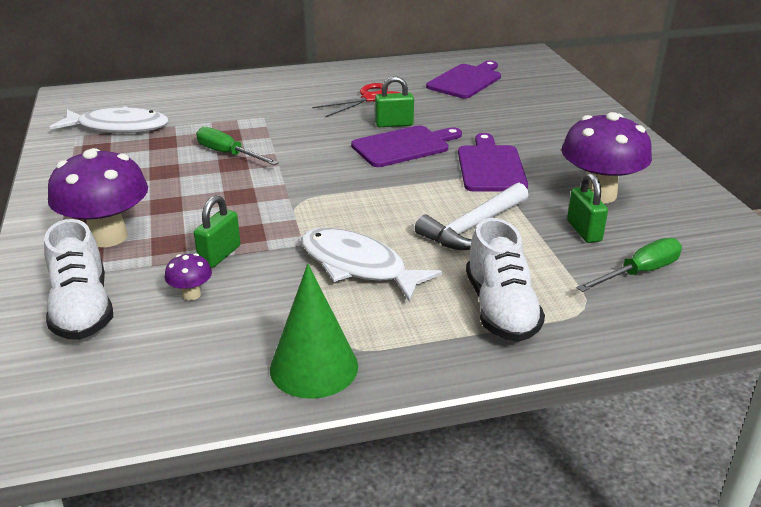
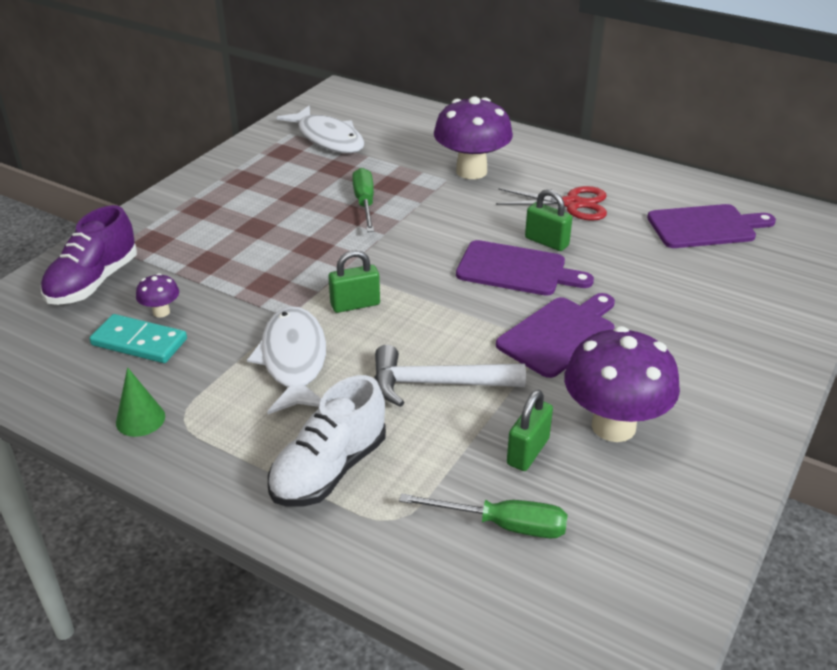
camera: 45 degrees right, 5 degrees up
(82, 309) = (93, 282): white shoe -> purple shoe
(108, 237) = (185, 234): purple mushroom -> purple mushroom (471, 171)
(212, 323) = (139, 342): none -> turquoise domino
(220, 255) = (224, 291): green padlock -> green padlock (355, 304)
(314, 367) = (140, 419): green cone -> green cone, size x0.59

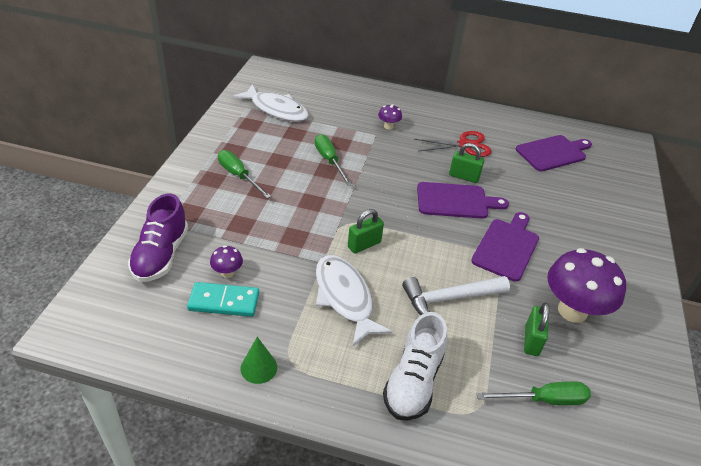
camera: 20 degrees left, 5 degrees up
(236, 208) = (238, 176): none -> green screwdriver
(471, 171) = (388, 126): purple mushroom -> purple mushroom, size x0.44

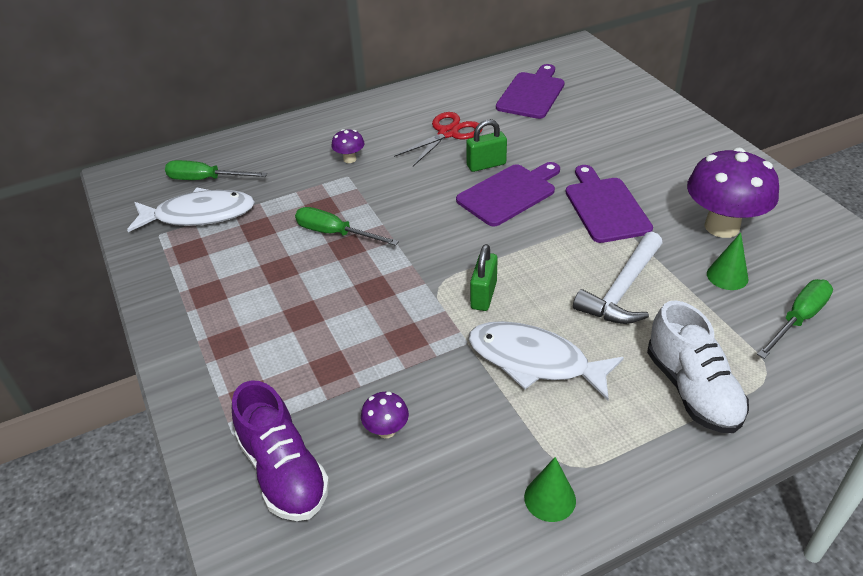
camera: 35 degrees left, 0 degrees up
(224, 301) = (424, 463): turquoise domino -> none
(238, 176) = (254, 317): green screwdriver -> green screwdriver (206, 179)
(531, 340) = (727, 276): green padlock -> green cone

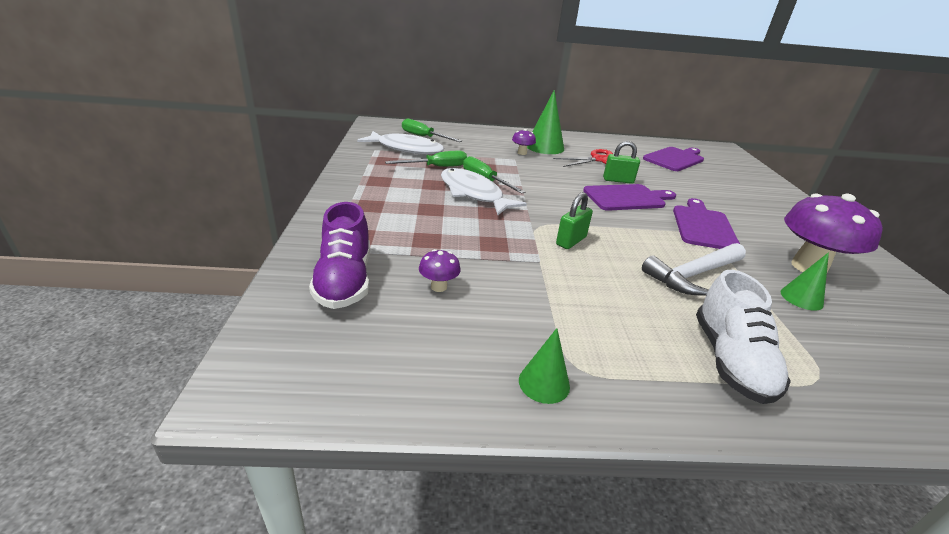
camera: 20 degrees right, 10 degrees down
(371, 135) = (544, 147): none -> green cone
(534, 361) = (588, 290): white fish -> white fish (473, 194)
(798, 319) = (870, 351): green screwdriver -> green screwdriver (437, 167)

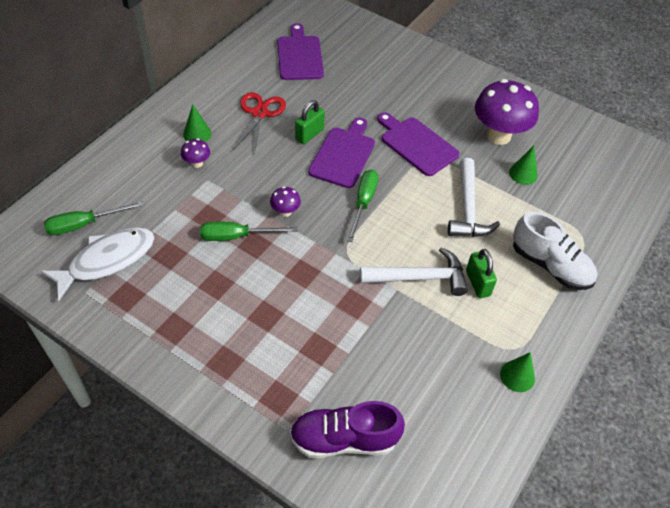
camera: 55 degrees left, 20 degrees up
(344, 281) = (344, 439): purple shoe -> purple shoe turned 150 degrees clockwise
(437, 167) = (177, 259): green screwdriver -> green screwdriver (363, 203)
(438, 287) = (389, 377): purple mushroom -> purple mushroom (285, 212)
(473, 194) = (258, 263): white fish -> none
(544, 147) = (197, 134): green cone -> green cone, size x0.59
(571, 241) = (382, 247): green padlock -> green padlock (477, 283)
(571, 270) = (419, 277): none -> white hammer

